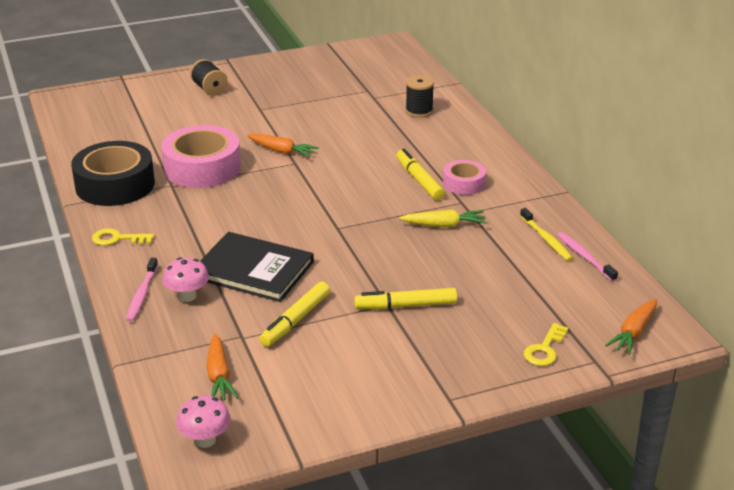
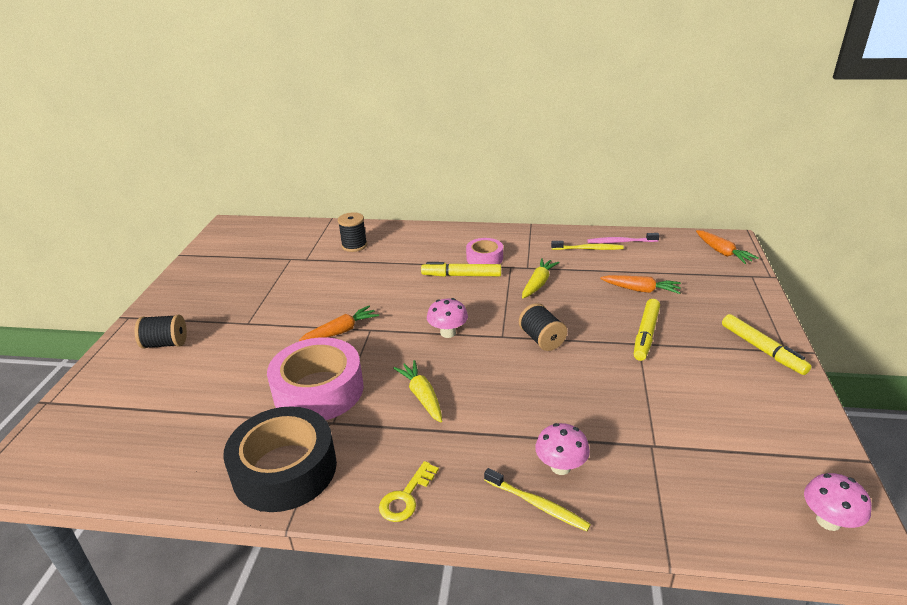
camera: 60 degrees left, 0 degrees up
(142, 295) = (537, 504): pink toothbrush -> yellow toothbrush
(219, 375) = (716, 480): orange carrot -> orange carrot (641, 290)
(227, 213) = (422, 396): none -> yellow carrot
(254, 270) = (539, 405): black book -> none
(296, 320) = (640, 402): yellow marker -> yellow marker (762, 349)
(320, 200) = (448, 333): none -> pink mushroom
(349, 249) = (542, 339): none -> black spool
(544, 349) = (731, 290): yellow key -> none

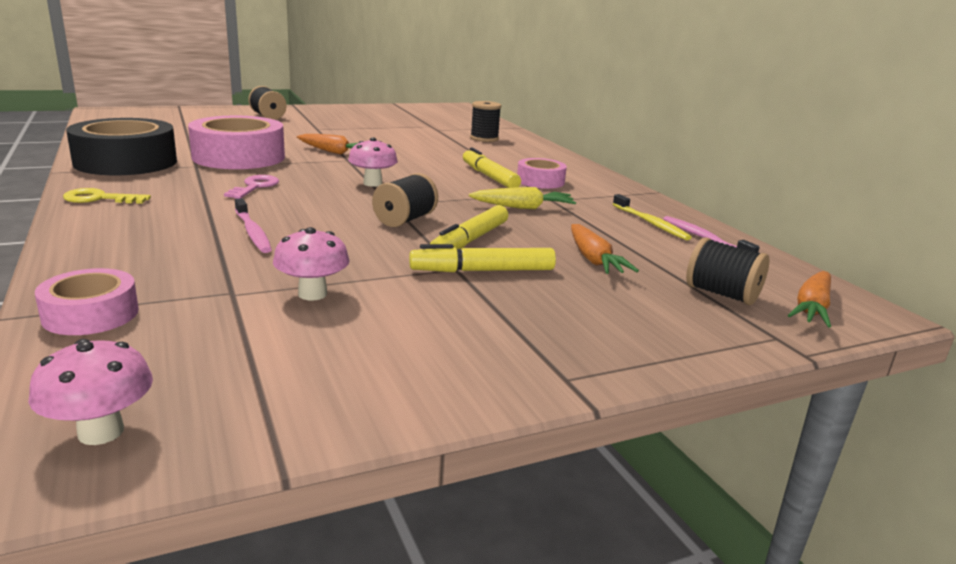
camera: 55 degrees right, 10 degrees down
(422, 396) = (255, 187): yellow carrot -> pink key
(537, 504) = (100, 246): yellow toothbrush -> none
(538, 417) = (252, 232): none -> pink toothbrush
(560, 467) = (167, 250): pink mushroom -> pink mushroom (312, 294)
(674, 517) = (91, 314): none -> pink tape
(700, 269) = (722, 294): none -> black spool
(762, 349) = (544, 356): yellow marker -> yellow marker (470, 240)

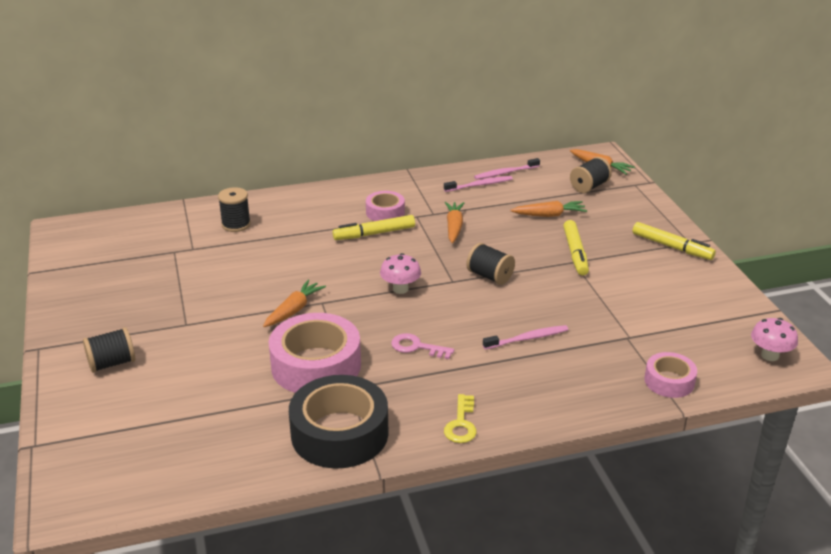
camera: 80 degrees left, 10 degrees up
(312, 294) = (622, 310): pink mushroom -> none
(470, 240) = (526, 253): yellow marker -> yellow marker (672, 247)
(523, 207) = (454, 227): yellow carrot -> orange carrot
(650, 223) = (480, 185): yellow toothbrush -> pink toothbrush

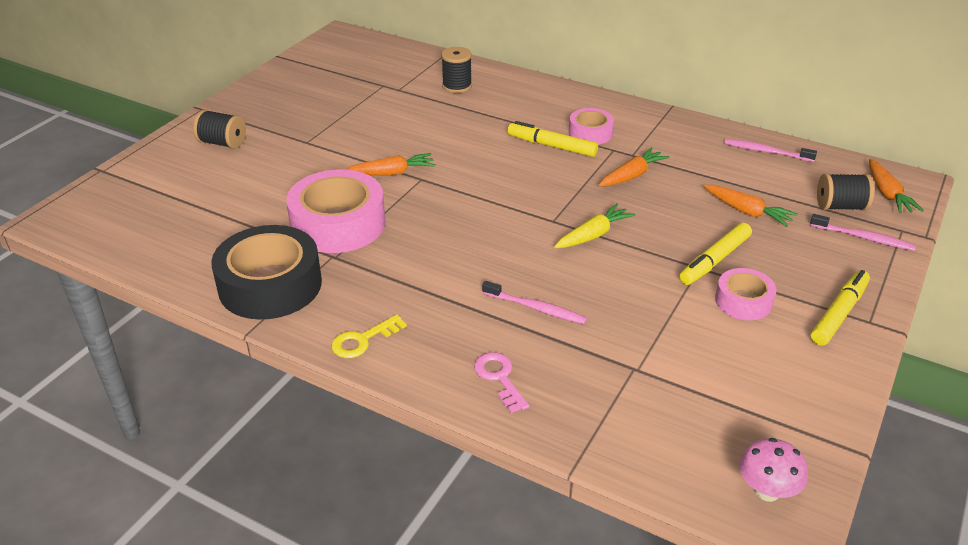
camera: 45 degrees right, 5 degrees up
(400, 289) = (498, 202): pink mushroom -> none
(417, 347) = (432, 256): pink key -> pink key (499, 378)
(480, 185) = (720, 150): pink toothbrush -> pink toothbrush (863, 238)
(490, 276) = (593, 235): black spool -> yellow carrot
(669, 381) = (606, 436): pink tape -> pink tape (743, 301)
(672, 247) = (839, 313): yellow marker -> yellow marker turned 135 degrees counterclockwise

